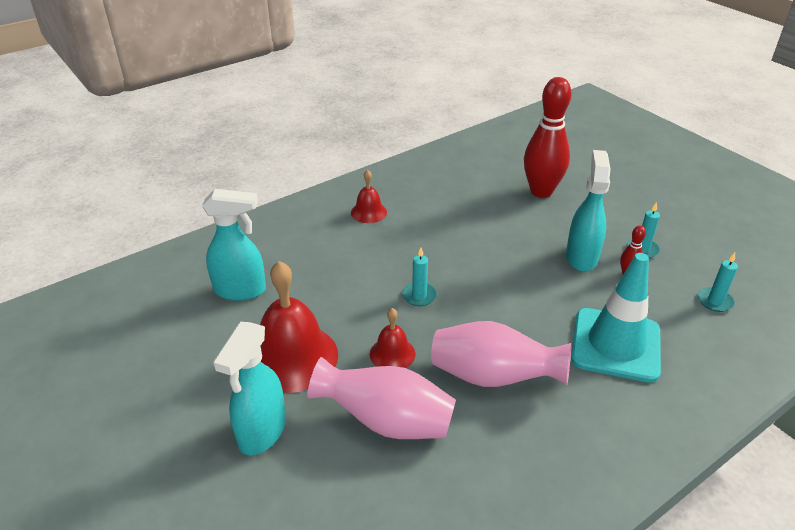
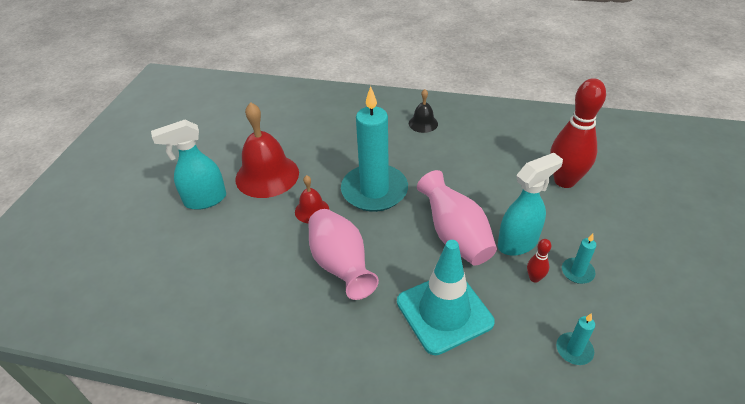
camera: 50 degrees right, 5 degrees up
(241, 290) = (295, 125): turquoise spray bottle -> none
(368, 212) = (423, 123): red bell -> black bell
(386, 421) = (257, 241): pink vase -> pink vase (455, 236)
(419, 296) = (374, 191): turquoise candle -> turquoise candle, size x2.42

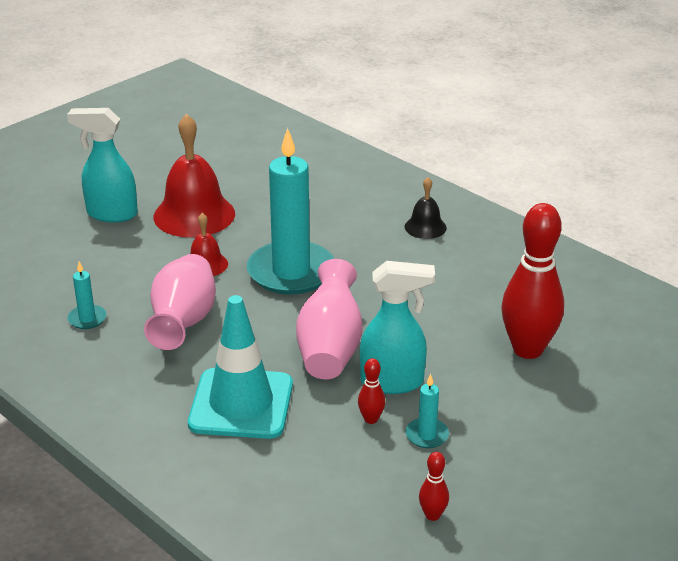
camera: 30 degrees right, 10 degrees down
(574, 350) = (336, 492): turquoise candle -> turquoise candle (87, 319)
(644, 332) = (432, 515): none -> red bowling pin

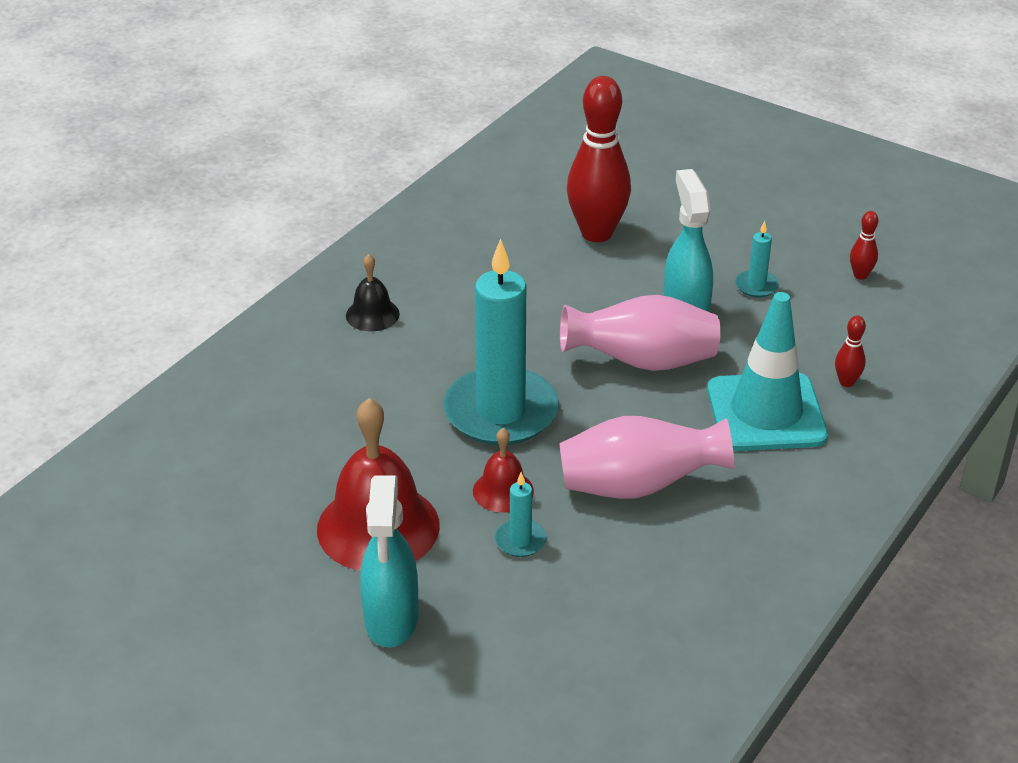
camera: 100 degrees left, 5 degrees up
(87, 319) = (660, 578): turquoise candle -> turquoise candle (520, 540)
(371, 419) = (749, 322): red bowling pin -> red bowling pin (846, 382)

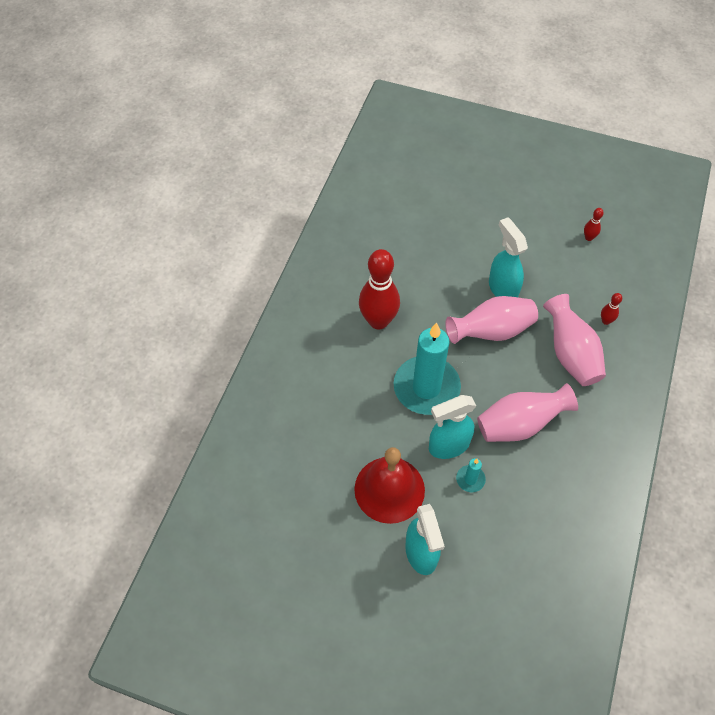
camera: 15 degrees left, 20 degrees up
(372, 314) = (326, 329): black bell -> none
(503, 491) = (448, 446): red bell -> turquoise spray bottle
(597, 233) = (432, 236): red bowling pin -> red bowling pin (378, 321)
(756, 286) = (535, 258): turquoise candle -> none
(766, 413) = (570, 354): turquoise traffic cone -> pink vase

